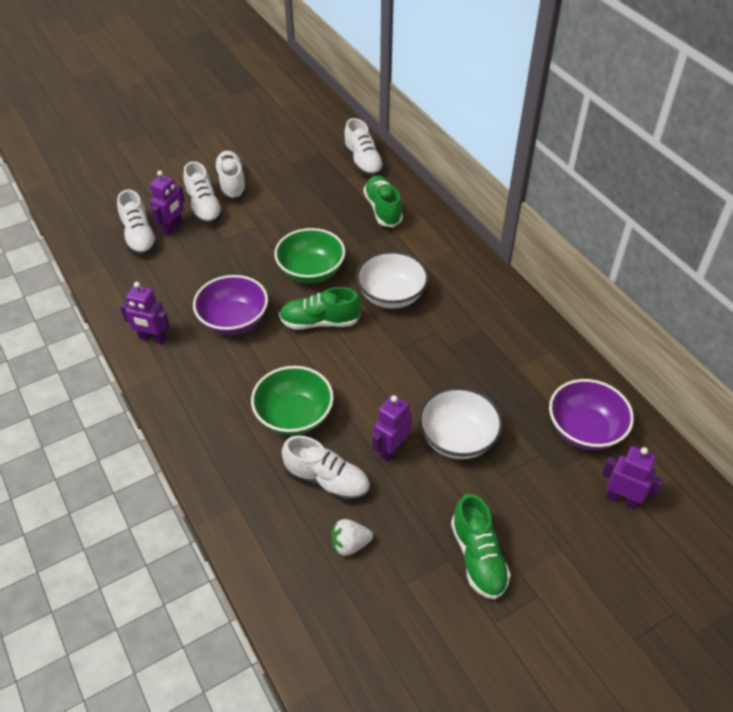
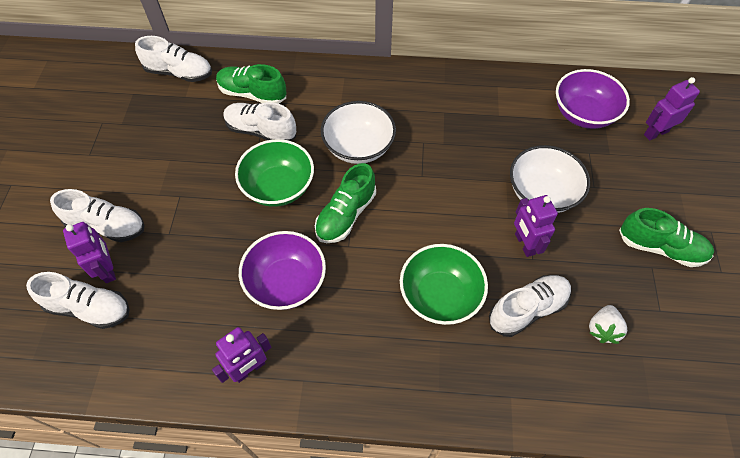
camera: 55 degrees left, 10 degrees up
(231, 183) = (97, 184): white shoe -> white shoe (261, 131)

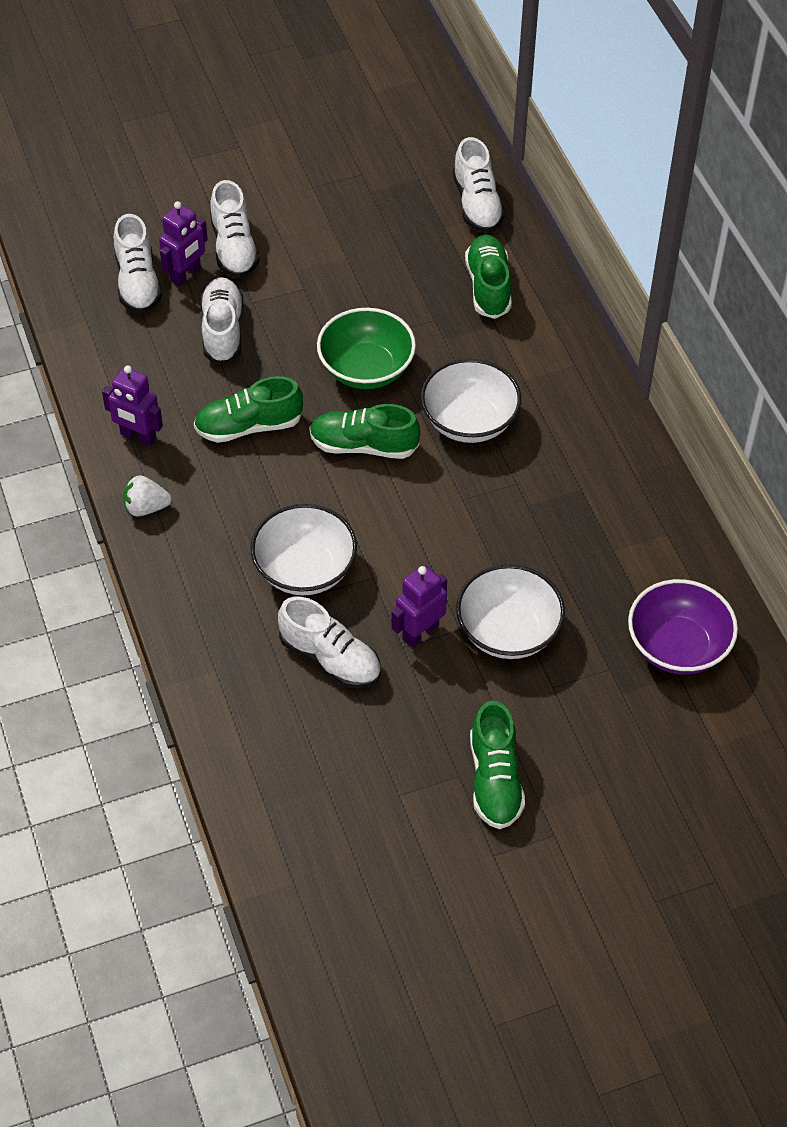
camera: 65 degrees right, 5 degrees down
(261, 131) = (436, 319): white shoe -> white shoe (222, 330)
(286, 282) = (248, 426): purple bowl -> green shoe
(440, 296) = (305, 570): green bowl -> white bowl
(602, 329) = (342, 739): white strawberry -> white strawberry (146, 507)
(655, 133) = (696, 741): purple robot -> none

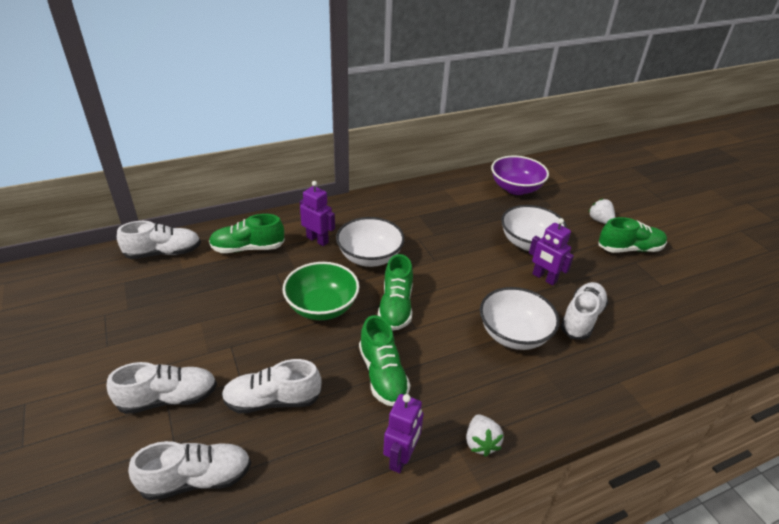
camera: 95 degrees left, 15 degrees down
(186, 275) = (195, 435): purple robot -> purple robot (317, 240)
(578, 759) = (600, 221): none -> white strawberry

